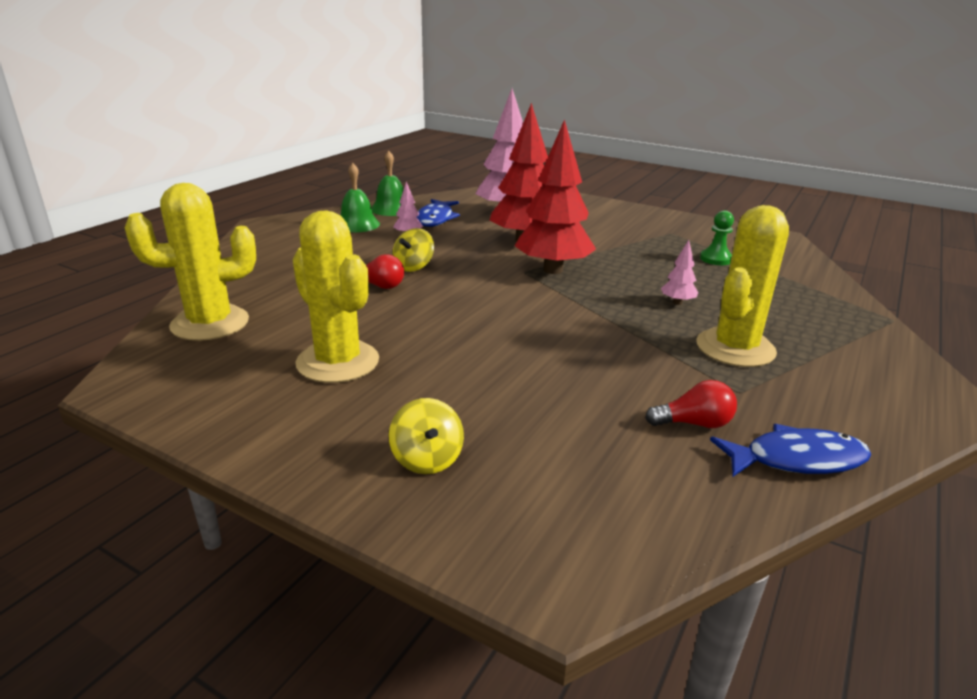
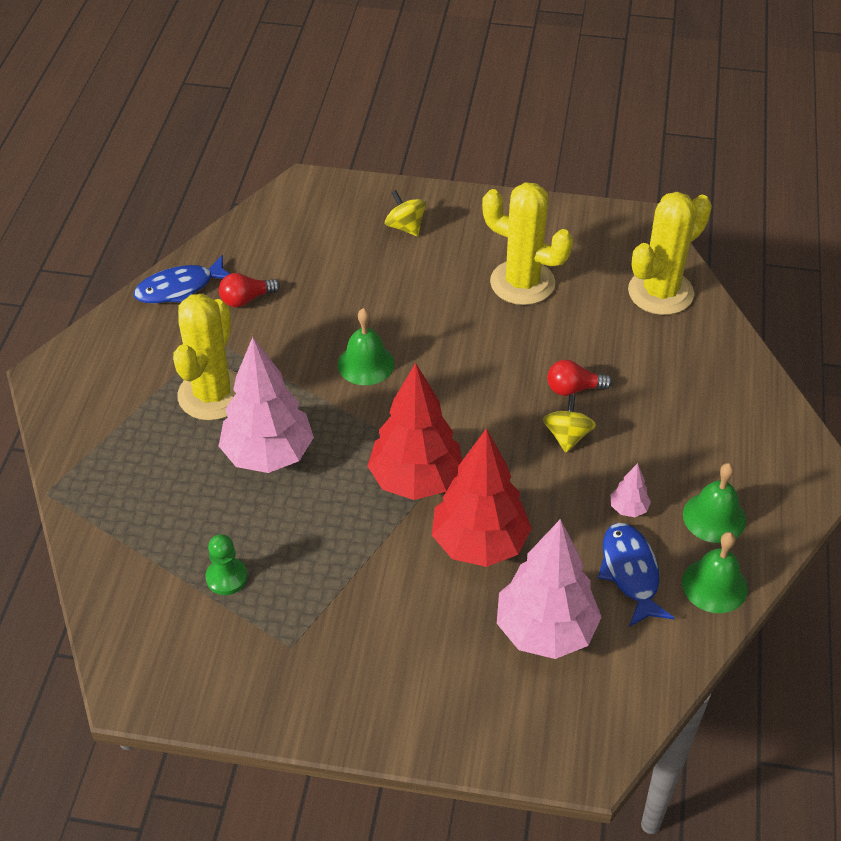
camera: 160 degrees right, 20 degrees up
(561, 337) = (366, 364): none -> green bell
(677, 302) = (268, 455): pink tree -> pink tree, size x2.39

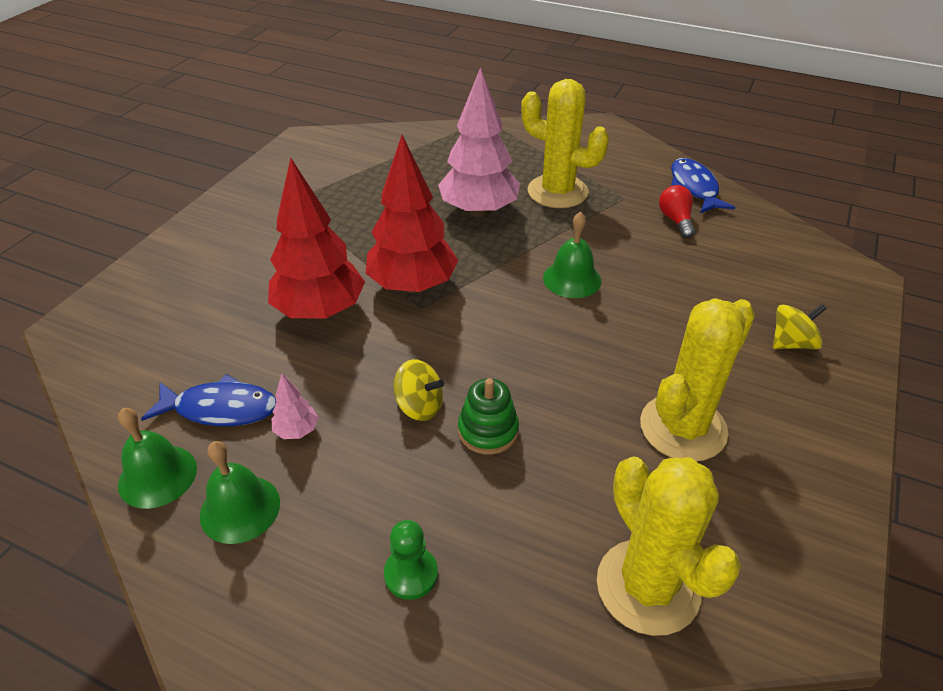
camera: 105 degrees right, 5 degrees down
(226, 577) = (369, 180): green pawn -> green pawn (411, 574)
(545, 631) = (204, 332): pink tree -> none
(573, 389) = (488, 431): red light bulb -> green stacking toy

